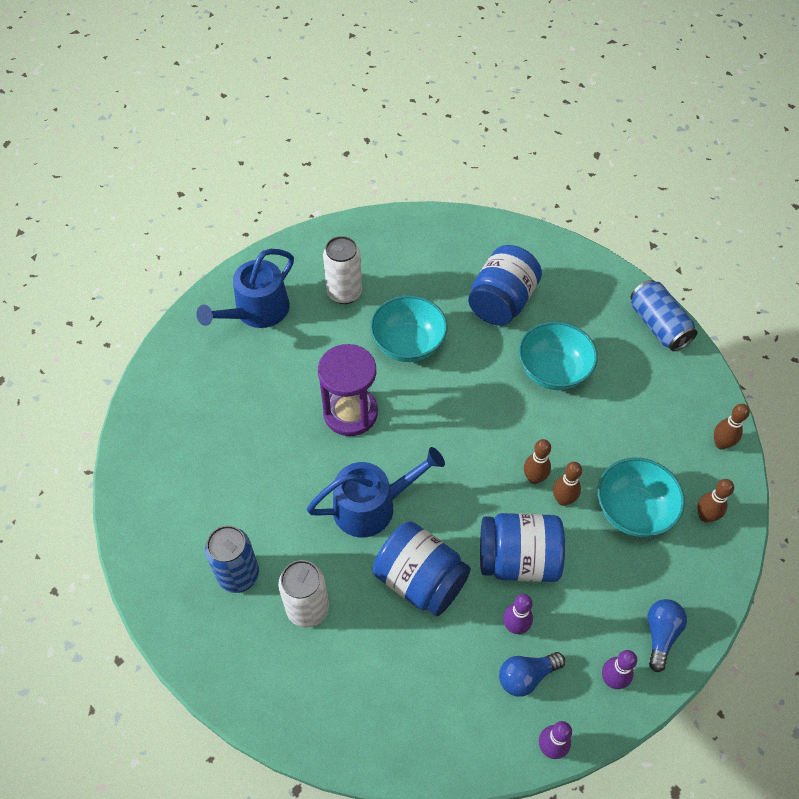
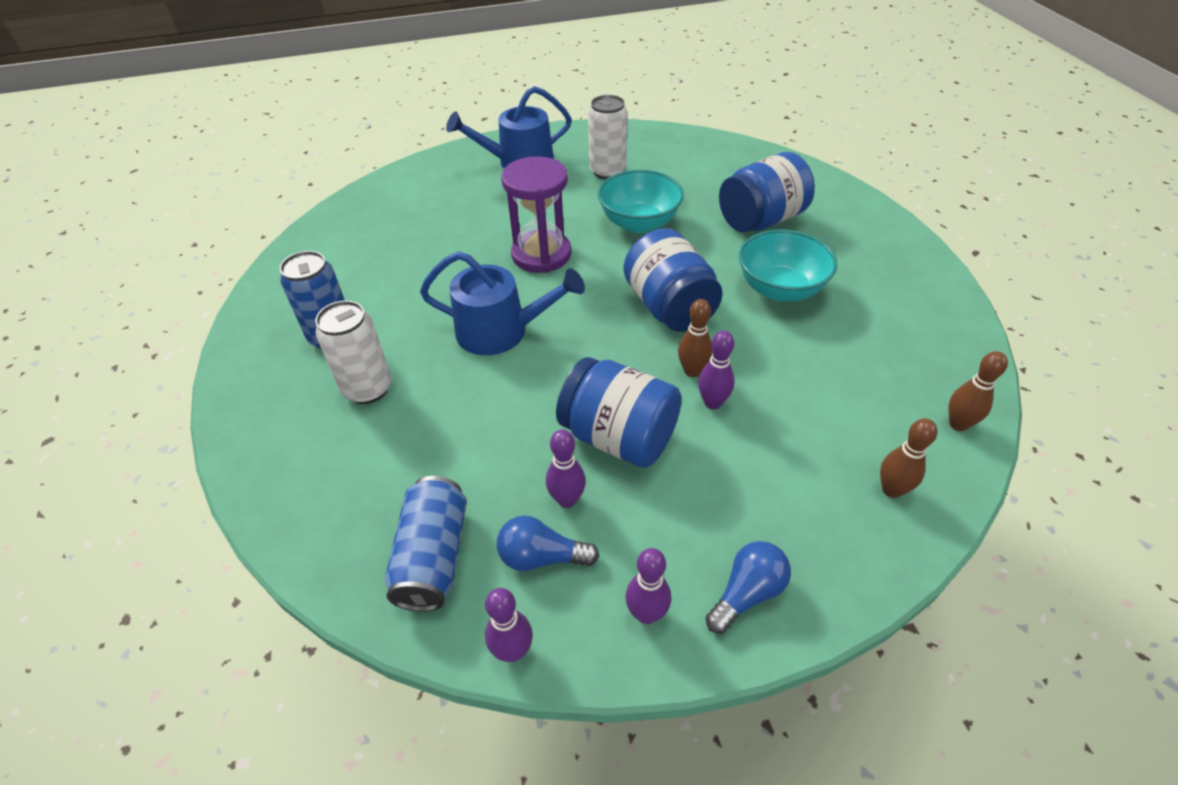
camera: 30 degrees right, 10 degrees down
(420, 580) = (497, 412): blue jar -> blue jar (669, 307)
(563, 499) = (712, 403): brown bowling pin -> purple bowling pin
(633, 510) = (794, 446): turquoise bowl -> none
(658, 325) = (936, 290): blue can -> blue can (433, 556)

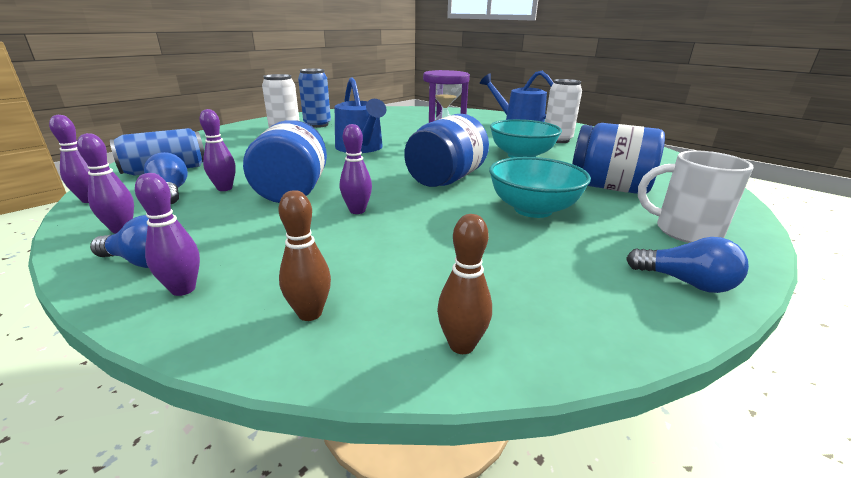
camera: 55 degrees right, 20 degrees down
(692, 371) = (385, 198): brown bowling pin -> none
(819, 566) = (183, 289): none -> purple bowling pin
(863, 237) = (685, 231): none -> white mug
(929, 286) = (686, 282): none -> blue light bulb

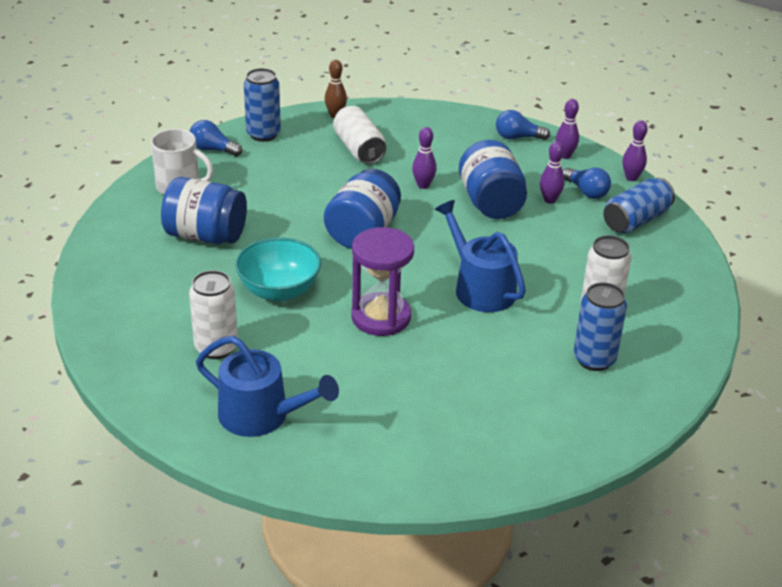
camera: 170 degrees right, 10 degrees up
(183, 289) = (478, 126): purple bowling pin -> none
(310, 313) = (407, 121): brown bowling pin -> none
(428, 263) = (359, 149): none -> white can
(533, 209) = (286, 199): turquoise bowl -> none
(609, 307) = (263, 134): none -> blue can

